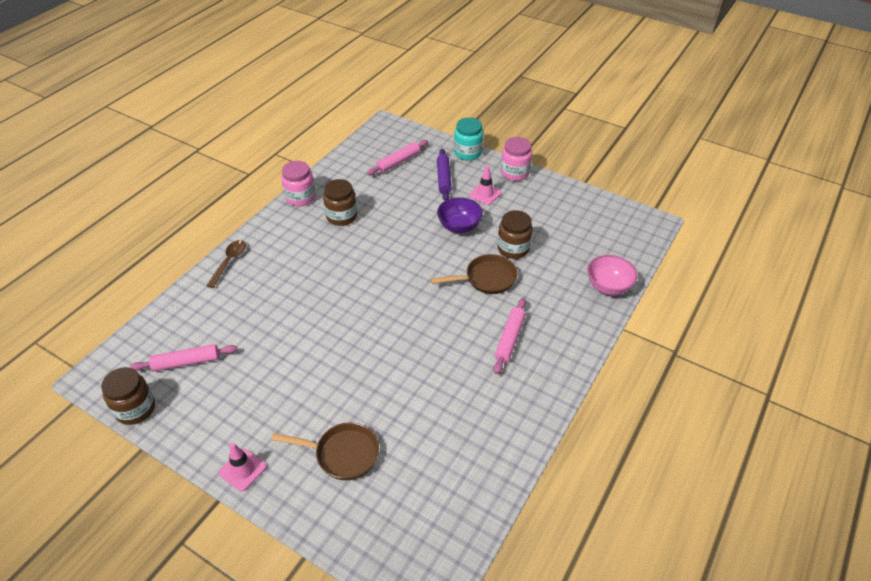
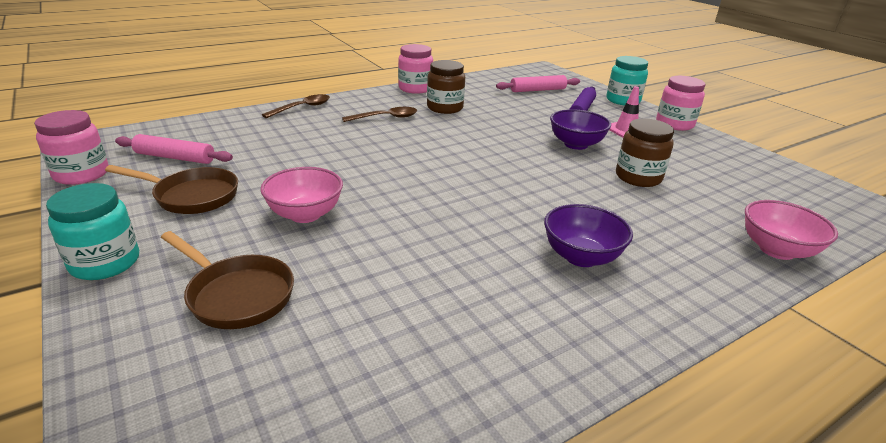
camera: 25 degrees right, 15 degrees down
(135, 409) = (81, 174): brown jar -> pink jar
(242, 470) = (105, 263): pink traffic cone -> turquoise jar
(305, 248) = (386, 118): none -> brown spoon
(329, 376) = (305, 214): none -> pink bowl
(486, 279) = (583, 192): brown pan -> brown pan (191, 196)
(510, 339) = (581, 257): pink rolling pin -> purple bowl

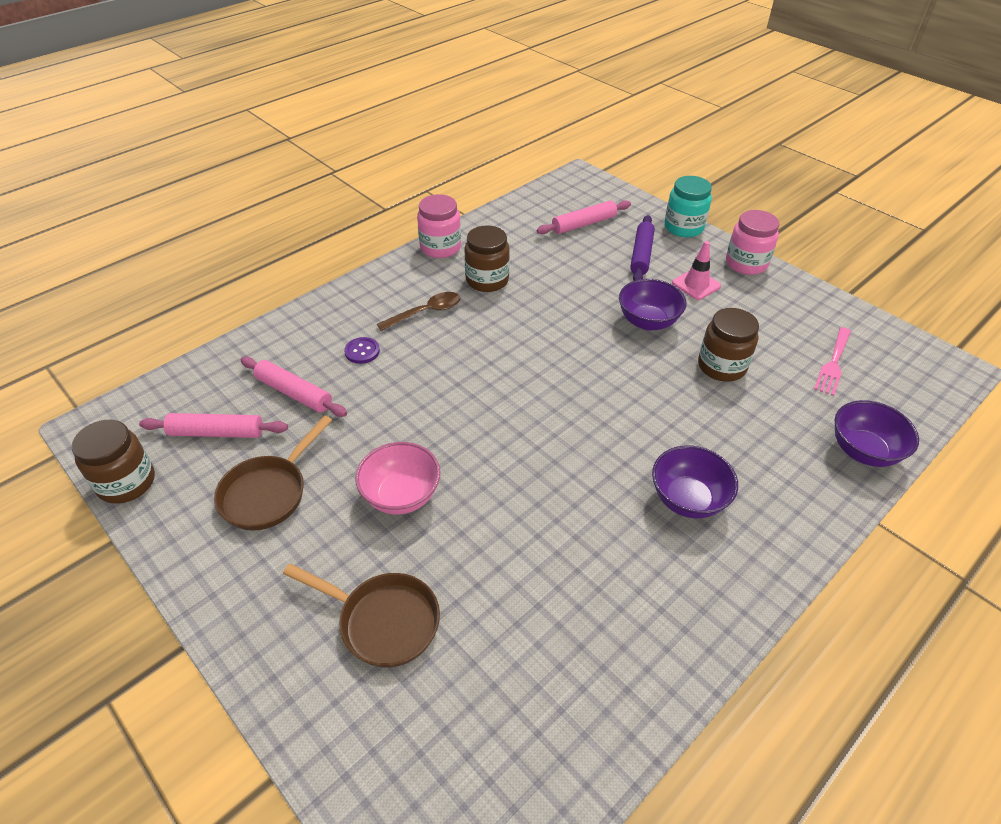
camera: 10 degrees left, 15 degrees up
(81, 174) = (126, 482): pink jar -> brown jar
(105, 263) = (232, 608): turquoise jar -> none
(191, 196) = (268, 492): brown pan -> brown pan turned 120 degrees clockwise
(252, 145) = (294, 393): none -> pink rolling pin
(302, 108) = (321, 312): brown spoon -> none
(322, 131) = (362, 351): none -> purple button
(750, 189) = (833, 363): none -> pink fork
(776, 250) = (863, 451): pink bowl -> purple bowl

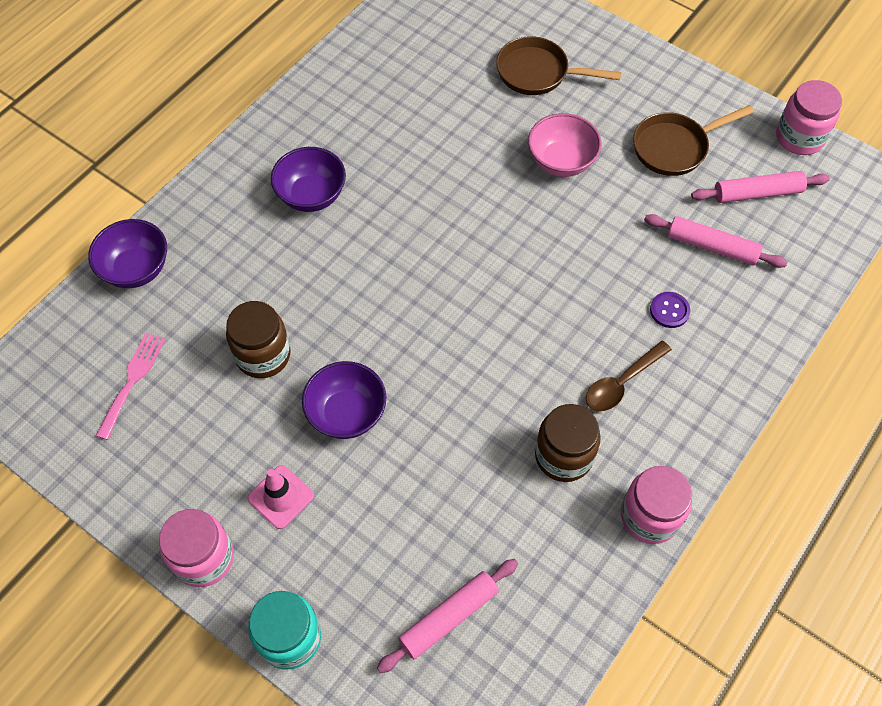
camera: 170 degrees right, 15 degrees up
(126, 482) = (799, 137): brown jar -> pink jar
(268, 492) = (674, 147): brown pan -> brown pan turned 135 degrees counterclockwise
(641, 255) = (357, 551): purple rolling pin -> none

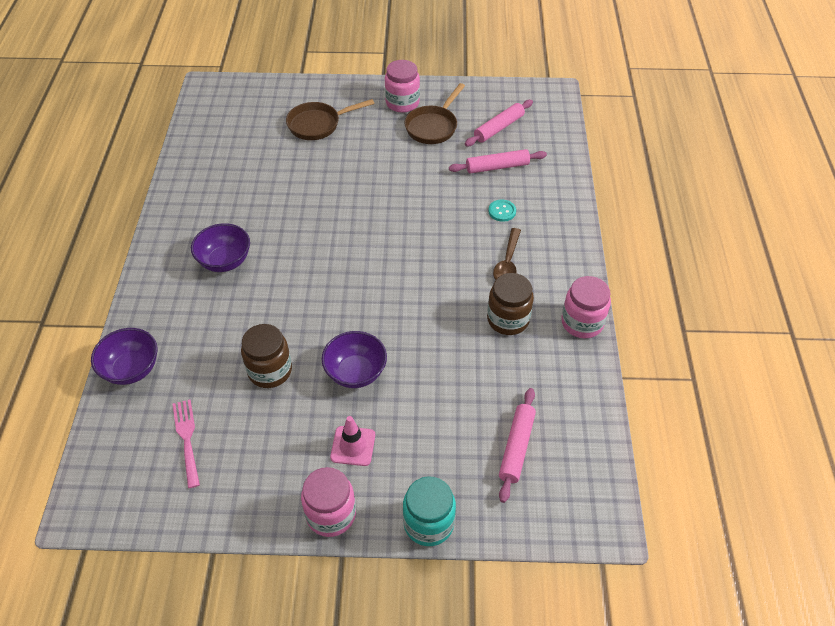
camera: 35 degrees left, 10 degrees down
(561, 161) = (373, 165): pink bowl -> none
(669, 310) = (502, 211): purple button -> turquoise button
(799, 137) = (497, 90): pink jar -> pink jar (402, 103)

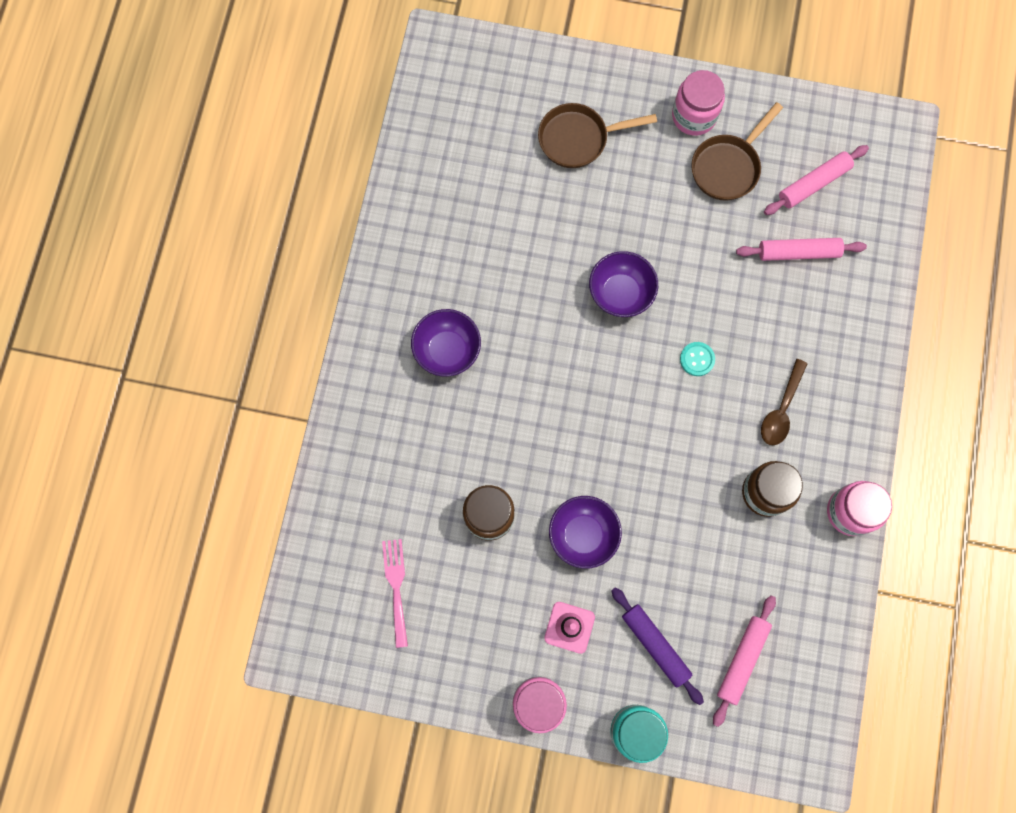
camera: 10 degrees right, 25 degrees up
(132, 369) = (338, 487): purple bowl -> purple bowl (620, 293)
(434, 448) = (655, 645): none -> purple rolling pin
(502, 211) = (790, 328): turquoise button -> turquoise button (697, 359)

